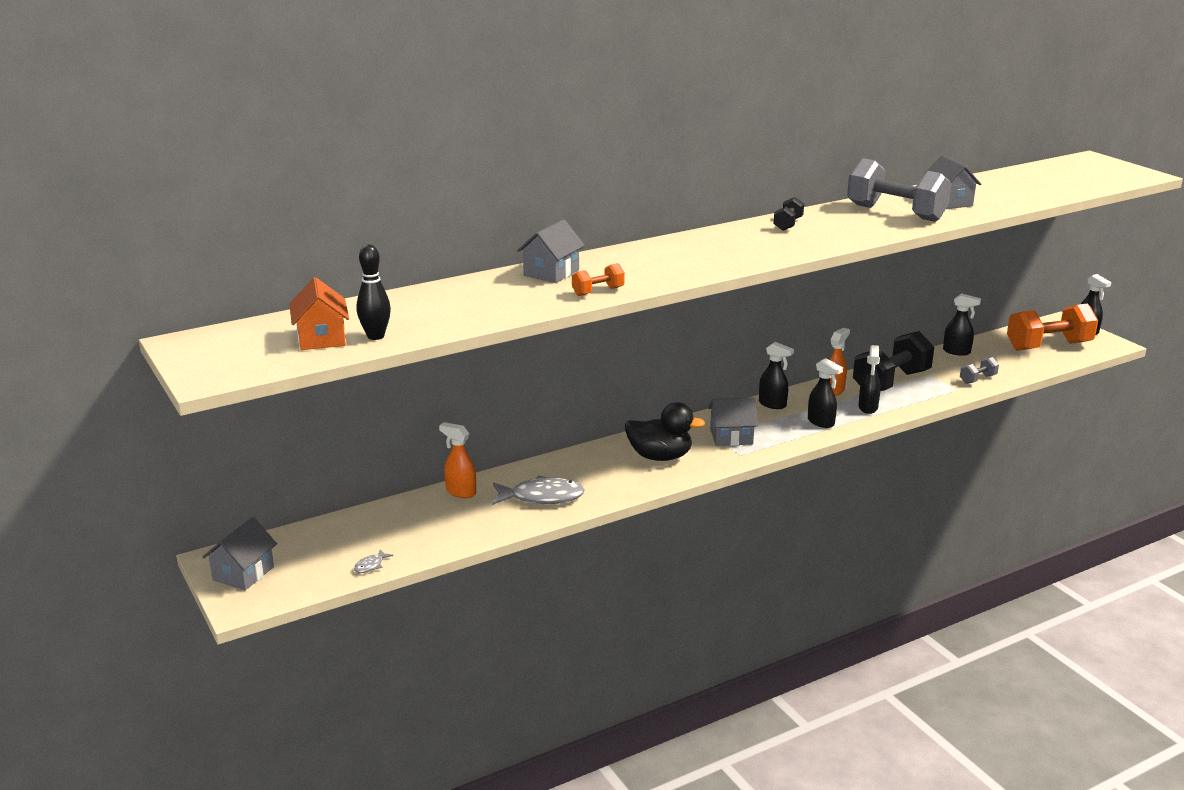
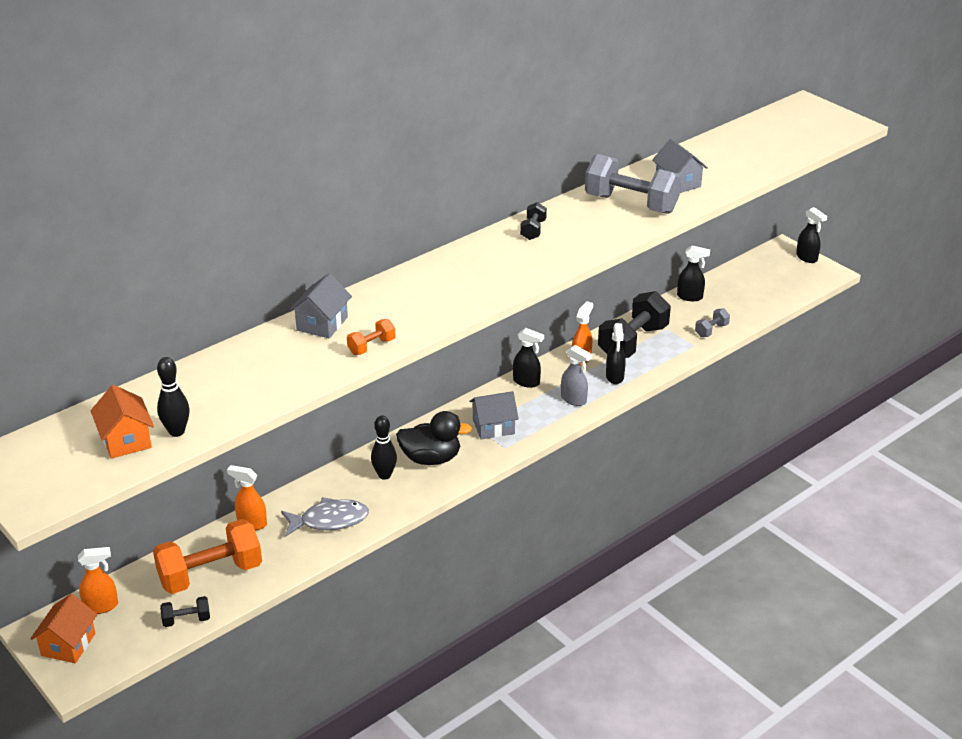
camera: 10 degrees left, 10 degrees up
(243, 573) = (68, 644): grey house -> orange house
(287, 545) = (101, 606): none -> orange spray bottle
(371, 565) = (186, 620): grey fish -> black dumbbell
(608, 466) = (384, 475): none -> black bowling pin
(821, 422) = (574, 400): black spray bottle -> grey spray bottle
(1048, 346) = (773, 281): orange dumbbell -> orange dumbbell (210, 574)

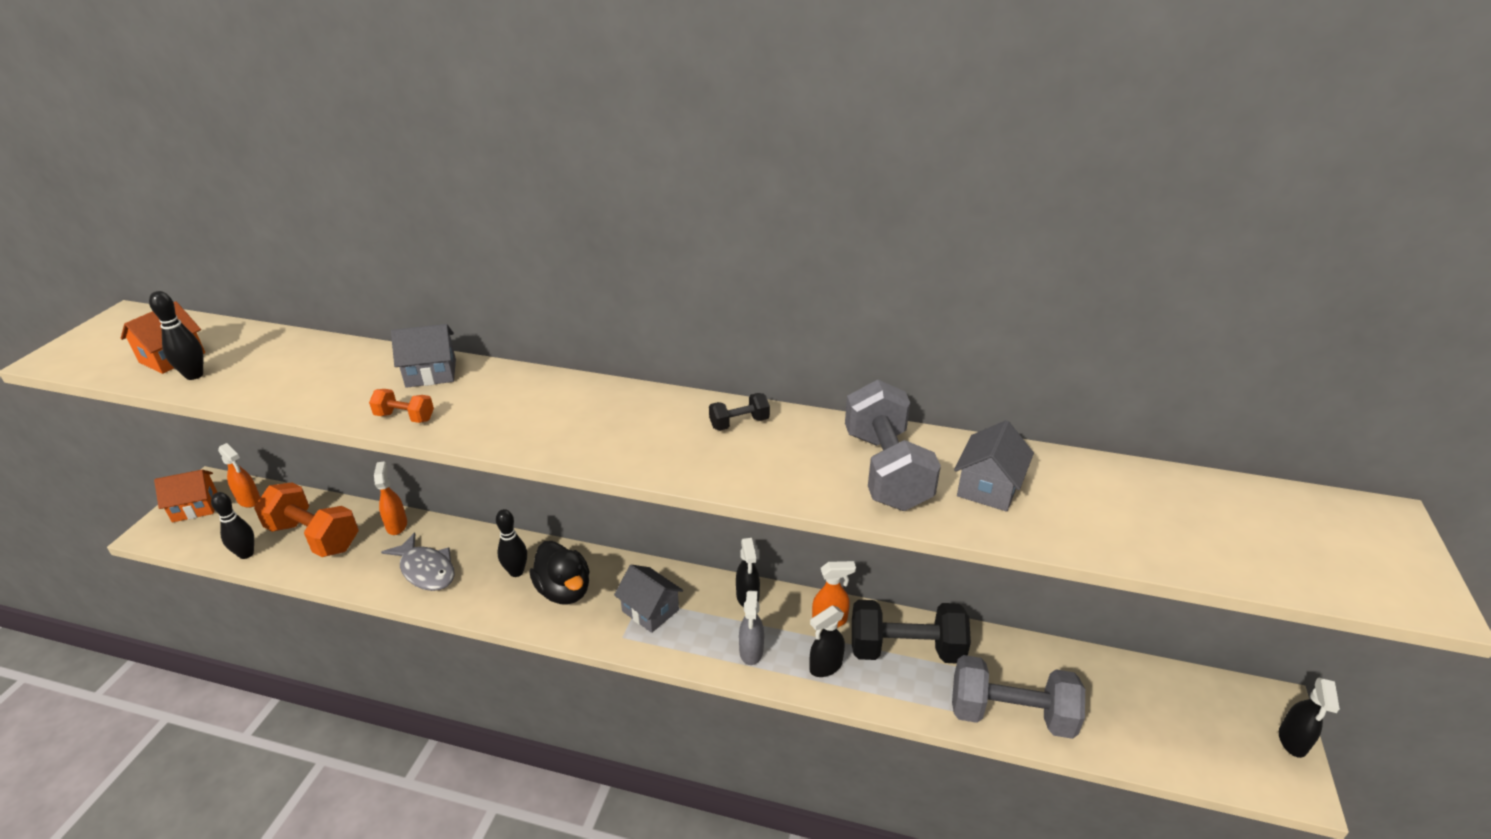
camera: 55 degrees right, 0 degrees up
(186, 620) = (246, 554): black dumbbell -> black bowling pin
(690, 297) = (1051, 658): black spray bottle -> none
(711, 330) = (1010, 715): grey dumbbell -> grey dumbbell, size x2.19

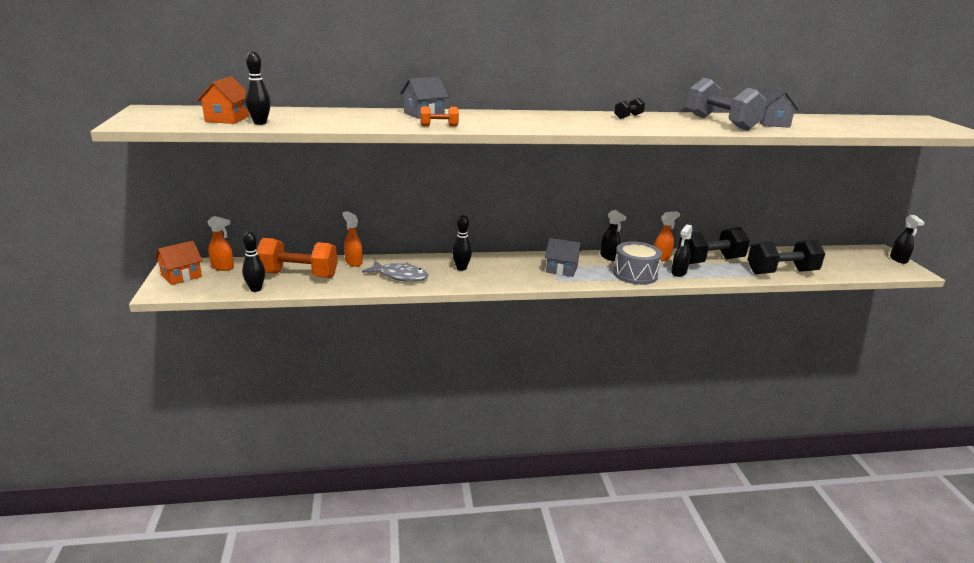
camera: 25 degrees left, 10 degrees down
(564, 590) = (501, 270): black duck -> none
(751, 652) = (635, 274): grey spray bottle -> grey drum
(1010, 715) = (781, 272): grey dumbbell -> black dumbbell

